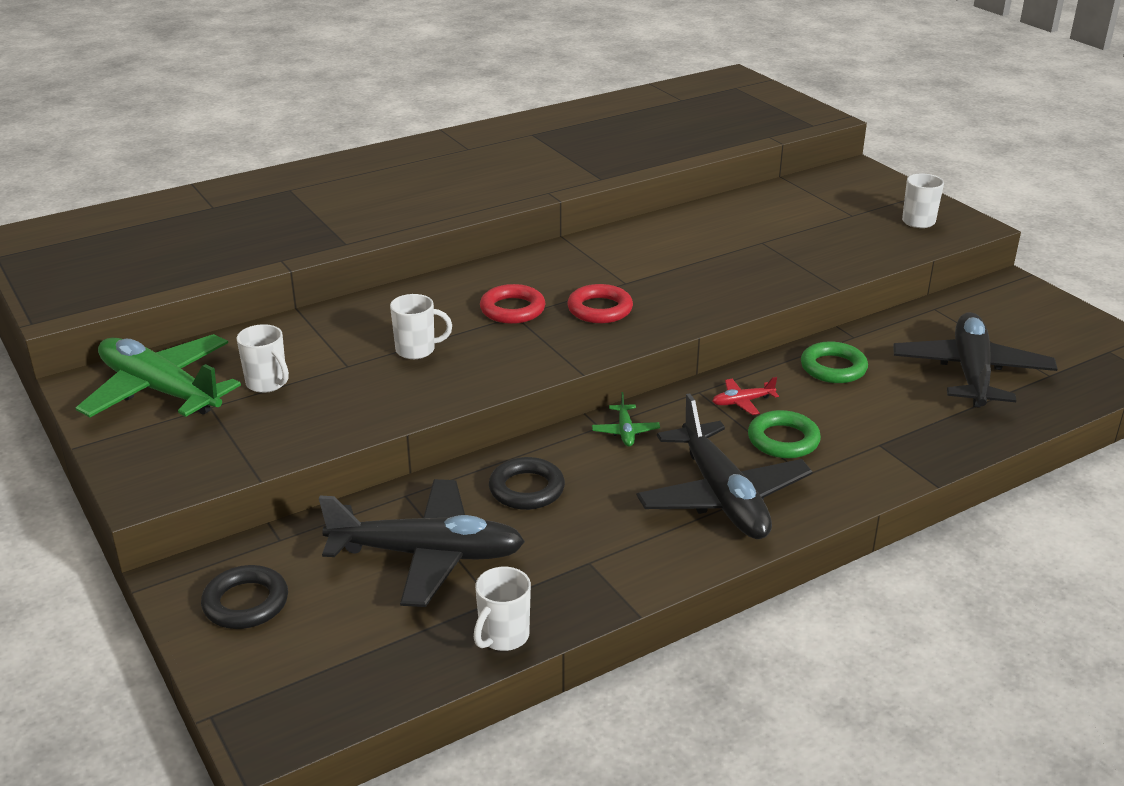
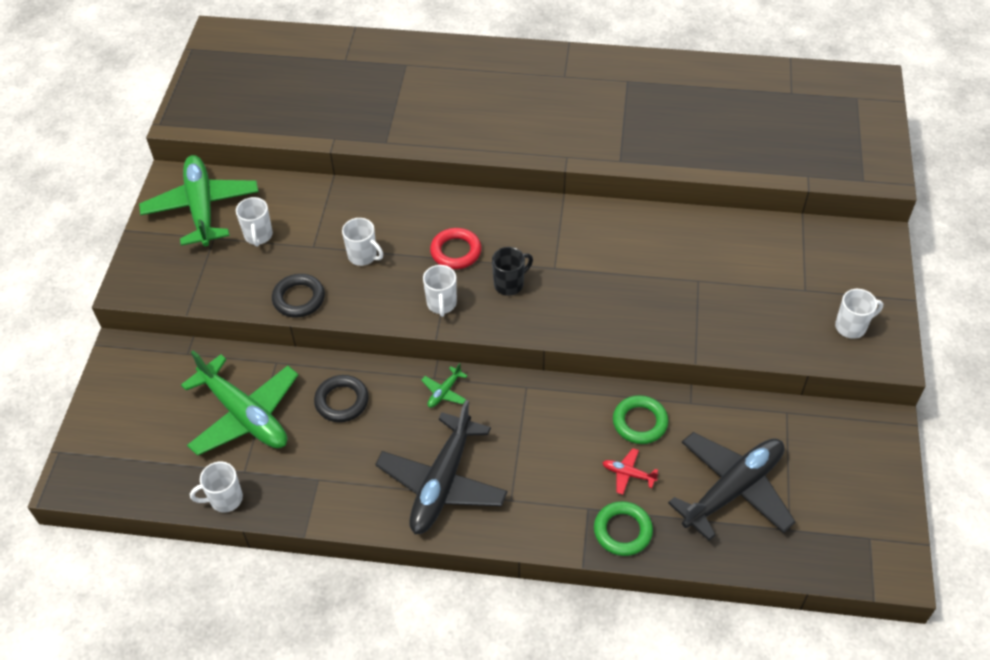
camera: 40 degrees right, 20 degrees up
(246, 603) = (134, 388): black ring -> black ring (299, 298)
(427, 555) = (245, 415): black plane -> green plane
(553, 349) = (441, 304): none -> white mug
(600, 309) = (509, 284): red ring -> black mug
(742, 402) = (543, 414): red plane -> red plane (628, 474)
(783, 440) = (531, 463): green ring -> green ring (622, 531)

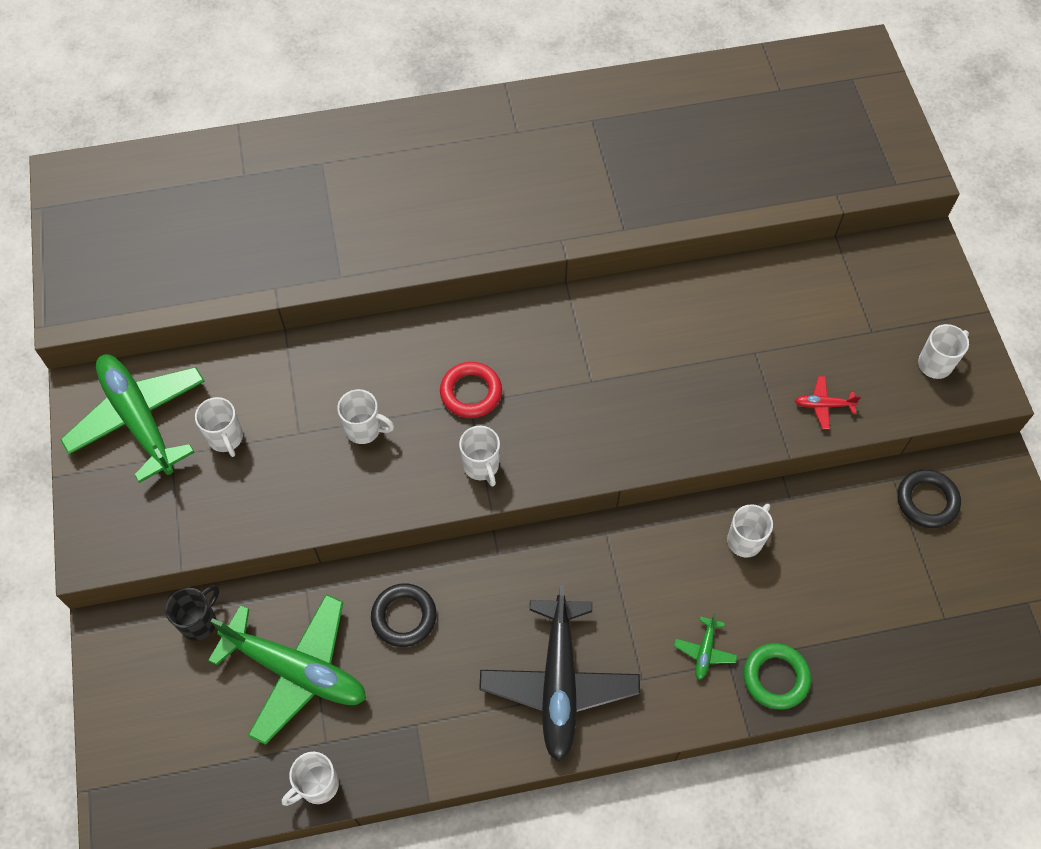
camera: 20 degrees left, 10 degrees up
(299, 298) = (310, 508): black ring -> black ring (927, 501)
(444, 392) = (517, 569): green plane -> green plane (704, 651)
(509, 284) = (549, 417): black mug -> black mug (199, 621)
(628, 474) = (756, 607): red plane -> red plane (823, 405)
(640, 422) = (745, 540): green ring -> white mug
(733, 489) = (872, 590): black plane -> none

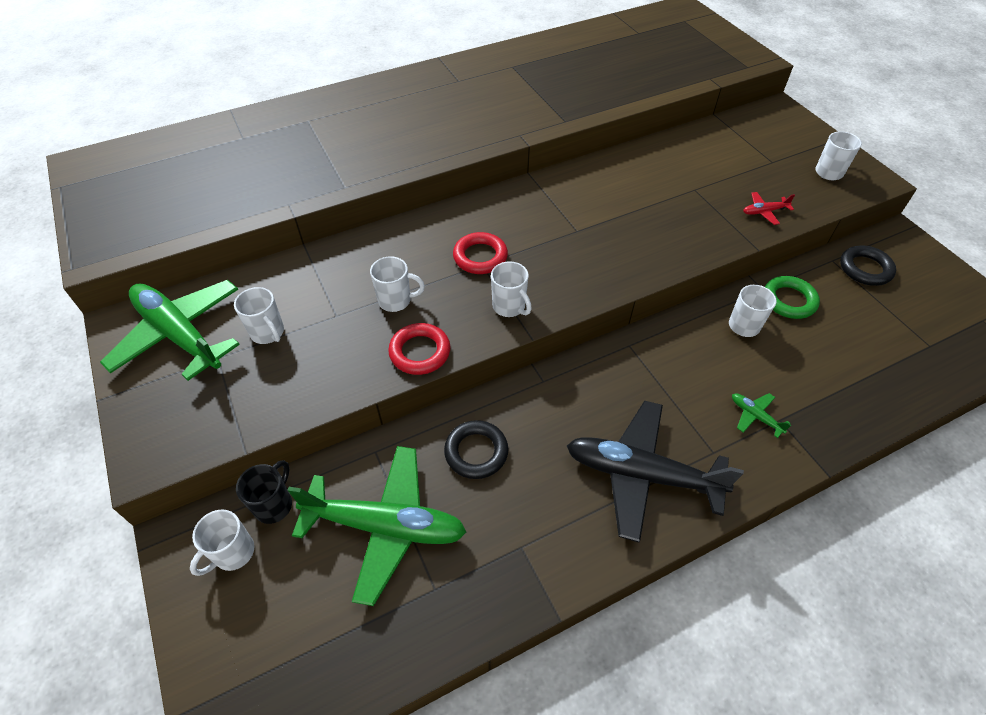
camera: 15 degrees left, 10 degrees down
(317, 785) = (439, 636): white mug -> white mug (233, 553)
(372, 499) = (420, 352): none -> red ring
(559, 683) = (641, 474): black plane -> black plane turned 120 degrees clockwise
(704, 651) = (755, 416): green plane -> green plane turned 135 degrees clockwise
(775, 677) = (825, 422): green ring -> green ring (789, 300)

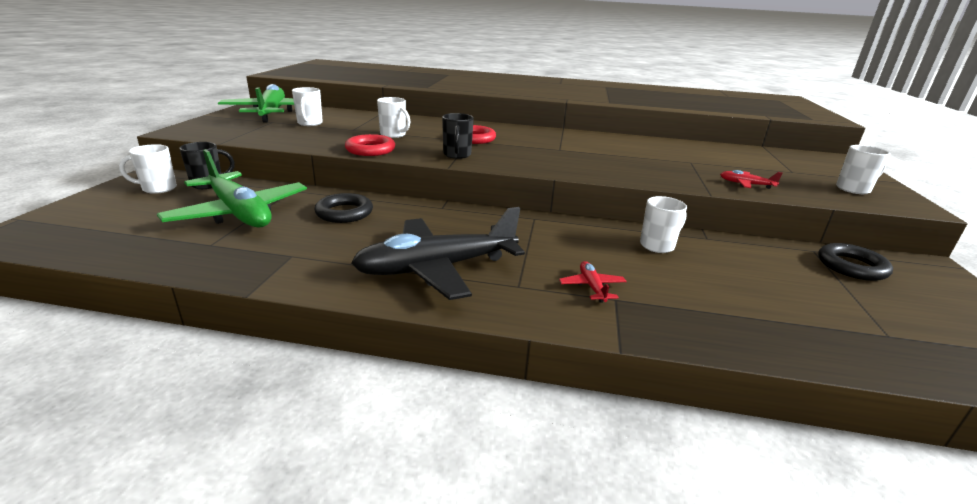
camera: 35 degrees right, 25 degrees down
(509, 307) = (457, 155): white mug -> black mug
(641, 474) = (436, 268): black plane -> black plane turned 75 degrees counterclockwise
(755, 416) = (592, 287): green plane -> red plane
(789, 300) = (727, 251): green ring -> none

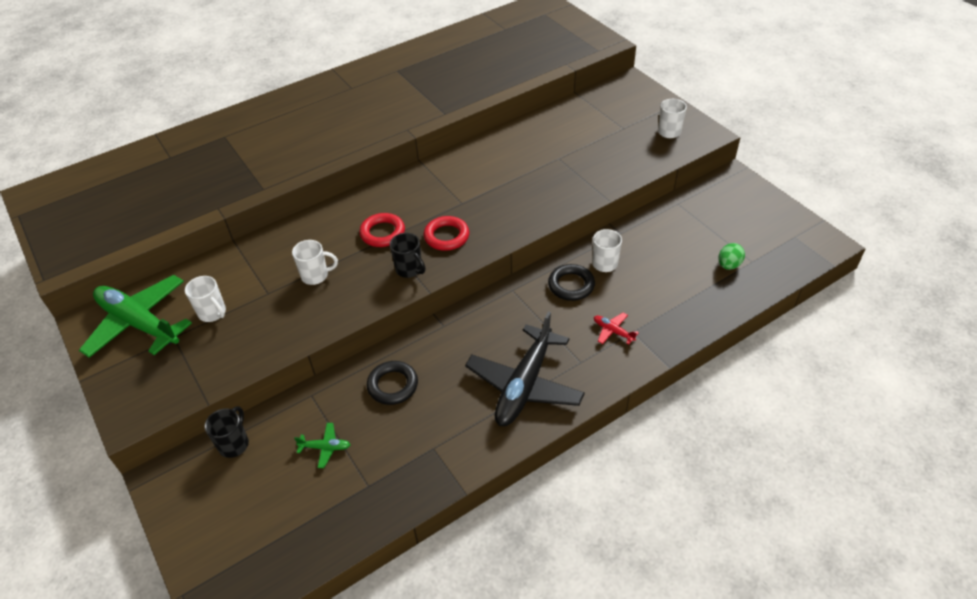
camera: 40 degrees left, 20 degrees up
(158, 188) = (206, 482): white mug -> none
(239, 213) = (325, 447): green plane -> green plane, size x0.40
(370, 150) = (339, 313): red ring -> red ring (446, 236)
(746, 184) = (615, 170): red plane -> none
(839, 320) = (728, 265): none -> green egg
(851, 266) = (703, 207): black ring -> black ring (571, 285)

